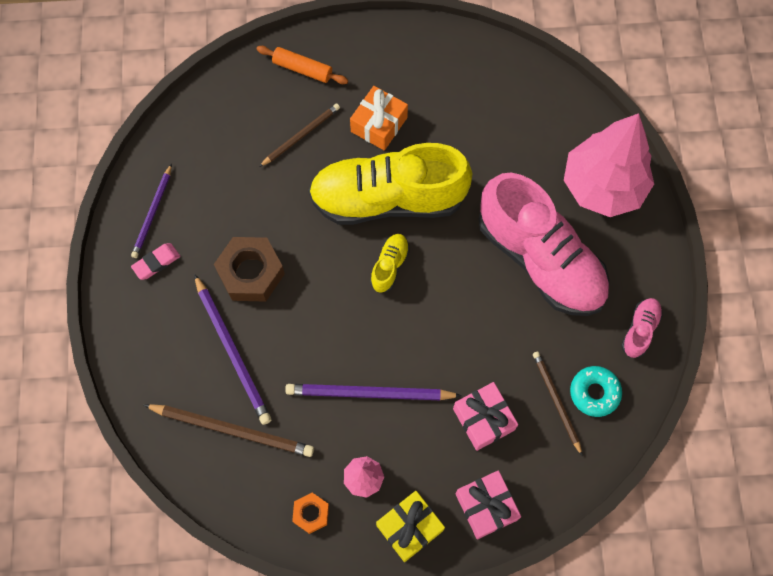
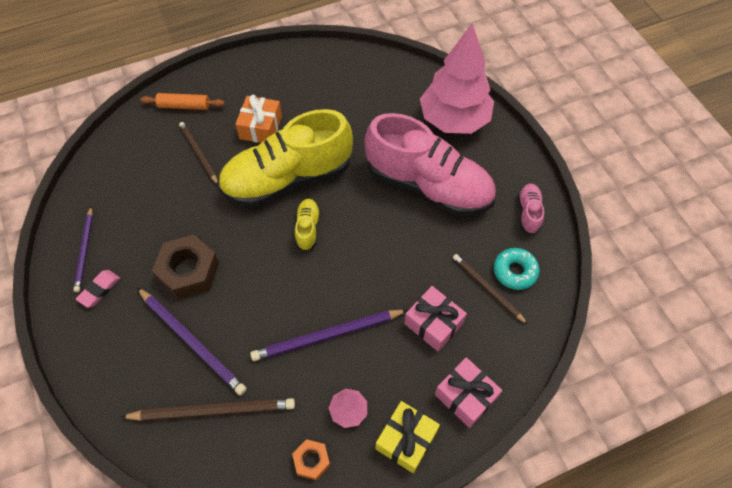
camera: 20 degrees left, 10 degrees down
(301, 135) = (198, 153): brown pencil -> brown pencil turned 60 degrees counterclockwise

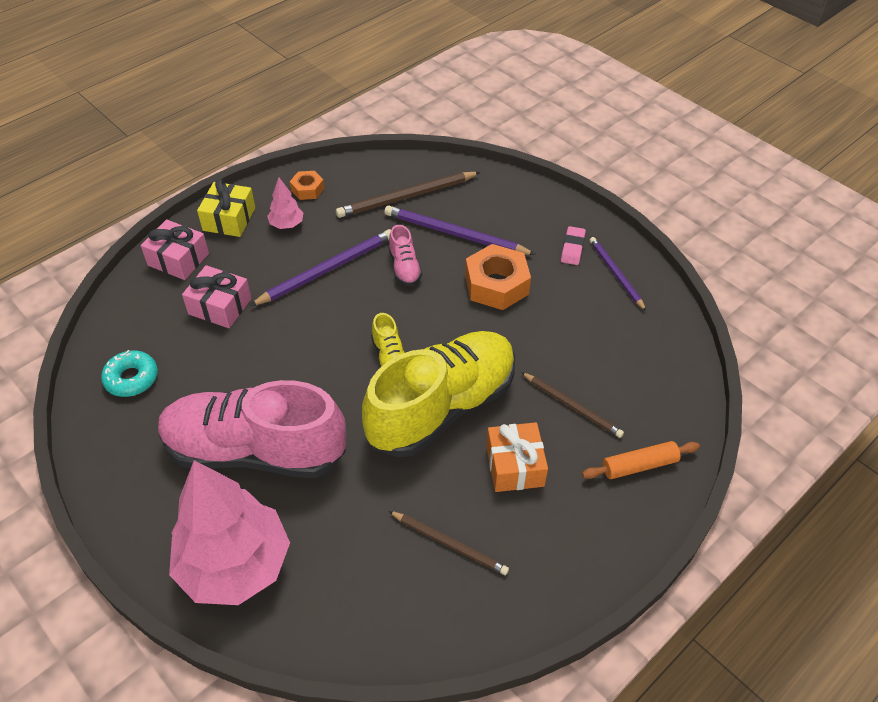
camera: 160 degrees right, 10 degrees down
(188, 271) = (496, 285): brown nut -> orange nut
(487, 288) = (164, 353): brown pencil -> brown pencil (449, 544)
(528, 212) = (114, 453): pink shoe -> pink shoe (404, 267)

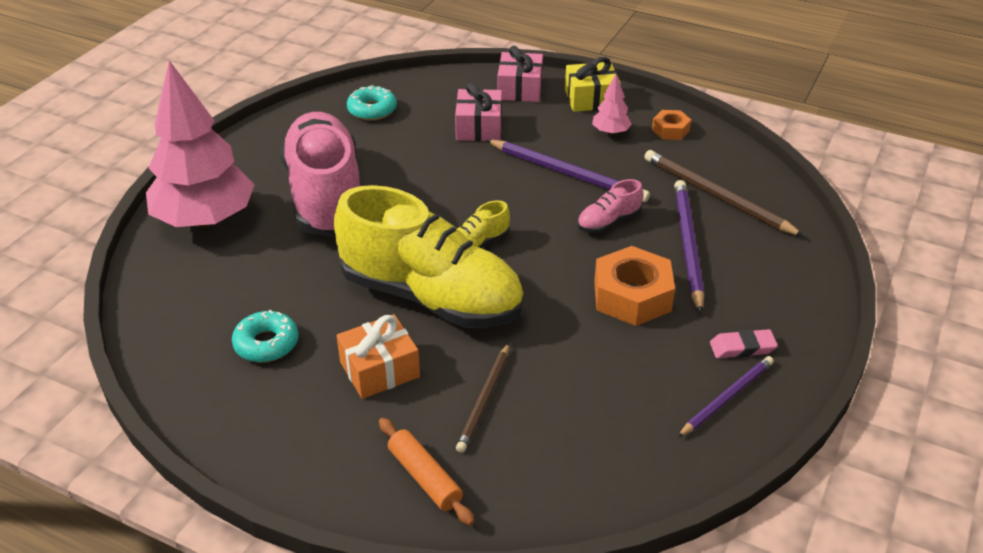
camera: 70 degrees right, 10 degrees down
(449, 544) = (266, 344): brown pencil -> turquoise donut

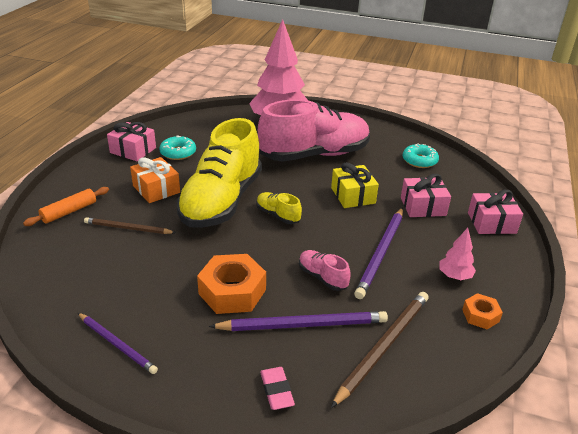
camera: 80 degrees right, 5 degrees down
(235, 404) = (133, 150): none -> pink gift
(591, 99) = (502, 263): yellow gift -> yellow gift (353, 195)
(742, 347) = (174, 356): pink eraser -> pink eraser (276, 390)

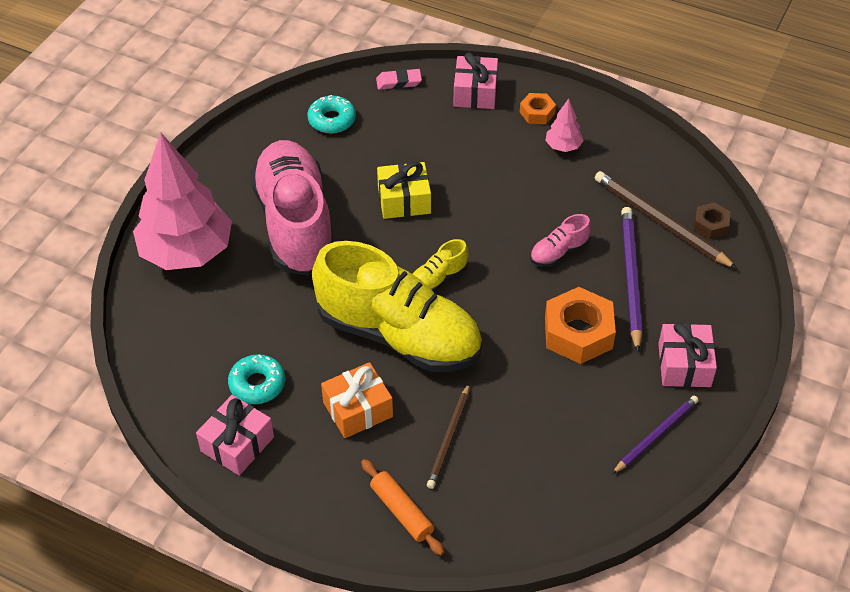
camera: 80 degrees left, 15 degrees up
(276, 390) = (713, 307): pink eraser -> pink eraser (399, 82)
(381, 253) = (522, 196): purple pencil -> none
(393, 389) = (710, 225): none -> brown nut
(423, 206) = (436, 141): pink gift -> pink gift (684, 365)
(480, 315) = (621, 143): orange nut -> orange nut (537, 113)

